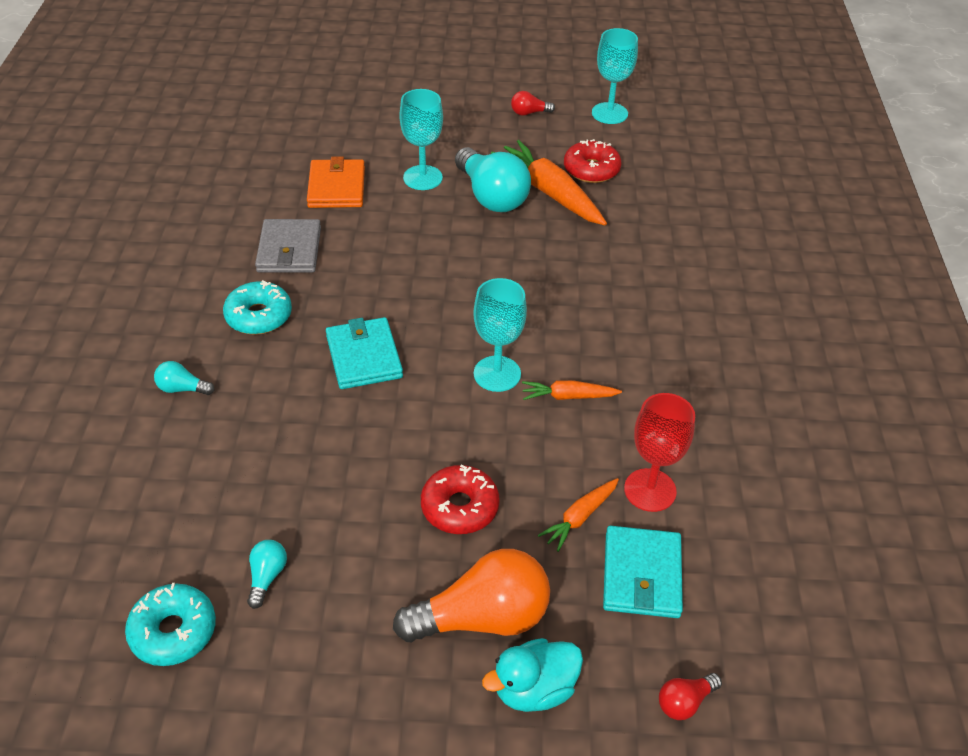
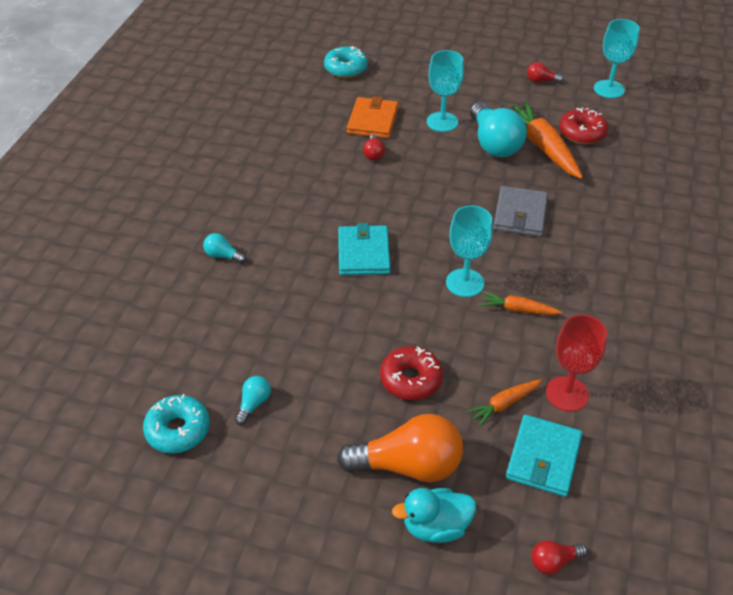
camera: 15 degrees right, 0 degrees up
(259, 316) = (291, 210): turquoise donut -> turquoise donut (345, 68)
(289, 250) = (325, 164): grey wallet -> grey wallet (520, 214)
(347, 229) = (373, 154): none -> red light bulb

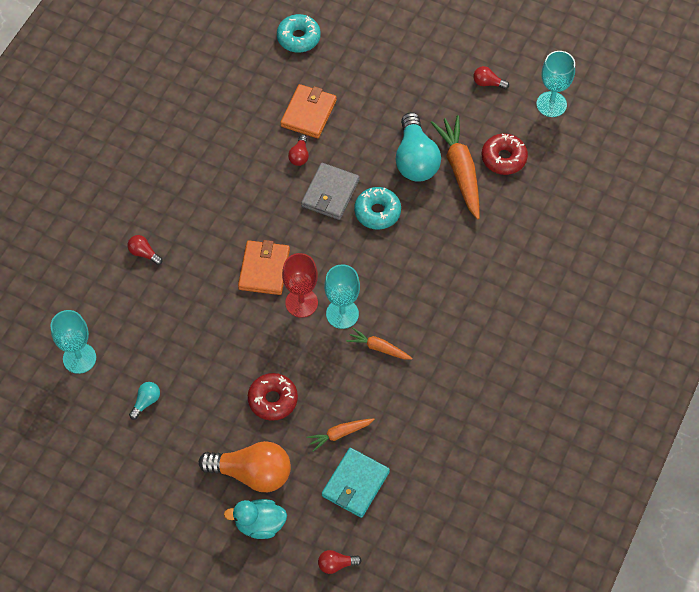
camera: 10 degrees right, 15 degrees up
(178, 430) = (85, 415): turquoise donut -> turquoise donut (377, 212)
(223, 256) = (144, 253): turquoise light bulb -> red light bulb
(363, 253) = (264, 269): turquoise wallet -> orange wallet
(442, 122) = (374, 124): turquoise goblet -> turquoise goblet (79, 358)
(520, 214) = (413, 247): grey wallet -> grey wallet (330, 193)
(567, 394) = (392, 433): red goblet -> red goblet (301, 303)

